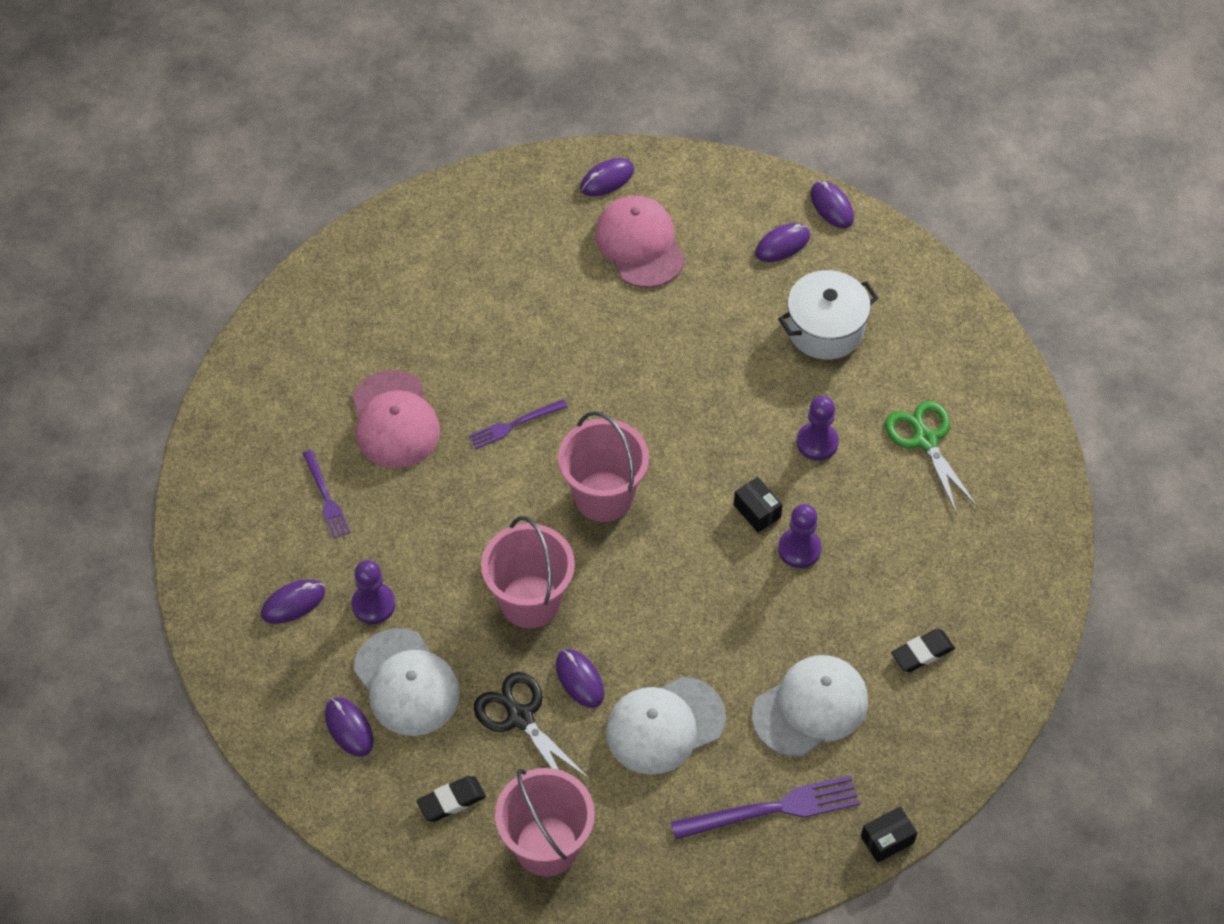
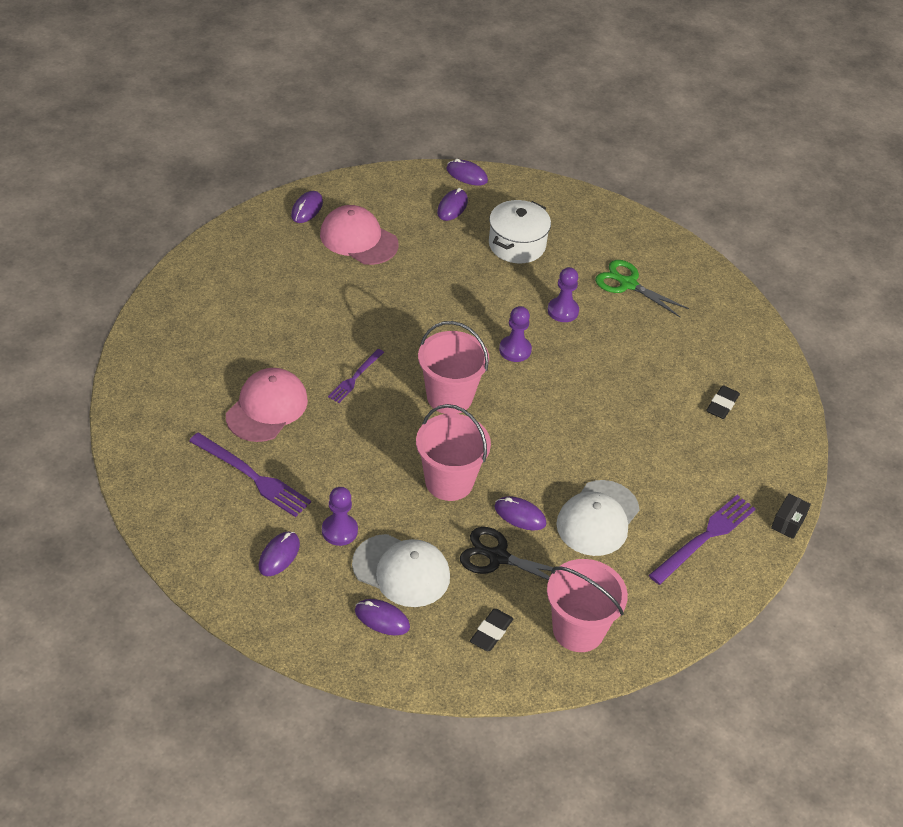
camera: 35 degrees left, 10 degrees down
(326, 497) = (252, 476): purple fork -> purple fork, size x1.66
(394, 420) = (267, 408): pink cap -> pink cap turned 105 degrees counterclockwise
(757, 511) = (556, 365): black box -> none
(799, 549) = (600, 377): purple pawn -> purple pawn (515, 350)
(810, 707) = (680, 466): white cap -> none

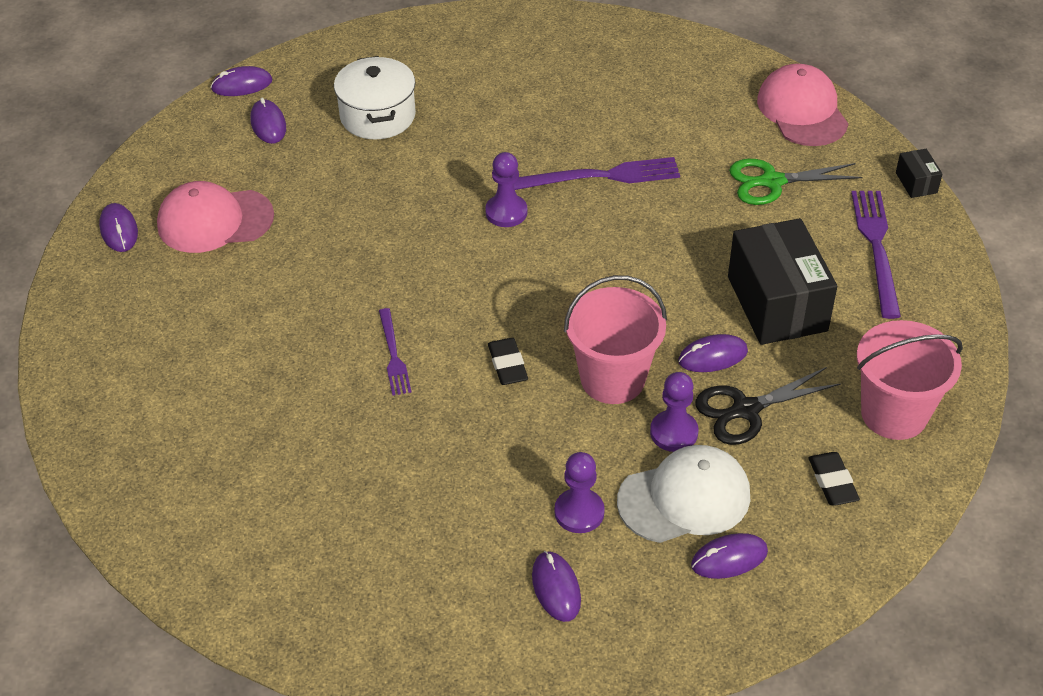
camera: 40 degrees left, 0 degrees up
(252, 476) = (424, 535): purple fork -> purple fork (601, 176)
(267, 408) = (346, 456): pink cap -> pink cap (802, 110)
(449, 397) = (506, 301): pink bucket -> none
(563, 311) = (500, 145): purple pawn -> purple pawn (674, 432)
(597, 518) = (777, 304): white cap -> black box
(628, 284) = (523, 80): green scissors -> green scissors (772, 182)
(722, 405) = (738, 126): black eraser -> black eraser (507, 365)

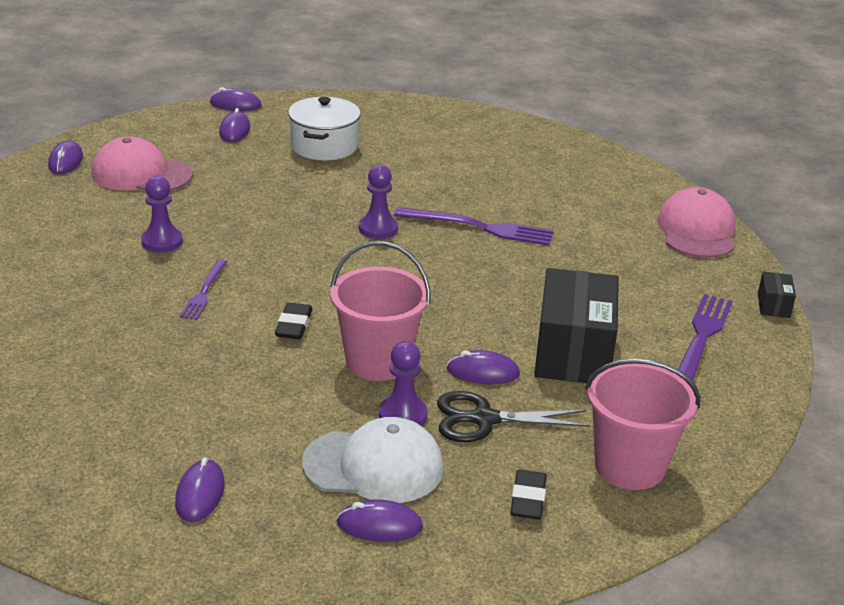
camera: 20 degrees right, 15 degrees down
(579, 512) = (268, 445): purple pawn -> purple pawn (162, 242)
(772, 182) = (633, 269): green scissors -> none

